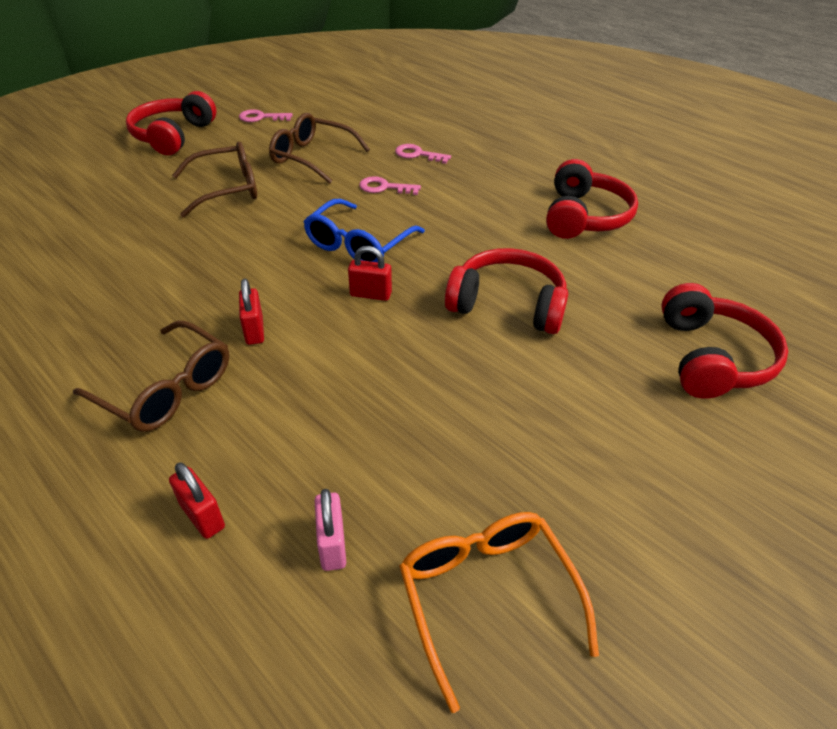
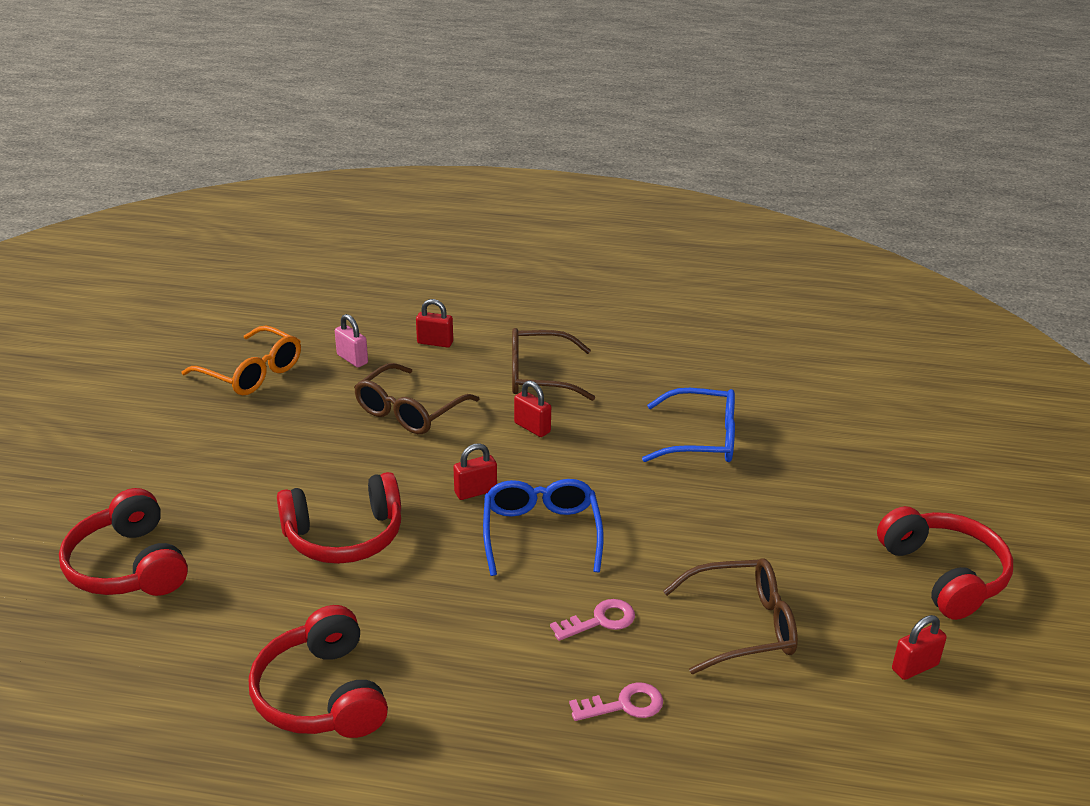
camera: 145 degrees right, 10 degrees down
(147, 257) = (701, 439): none -> blue glasses
(227, 189) = (756, 533): brown glasses -> brown glasses (409, 411)
(261, 117) = (915, 667): pink key -> red padlock

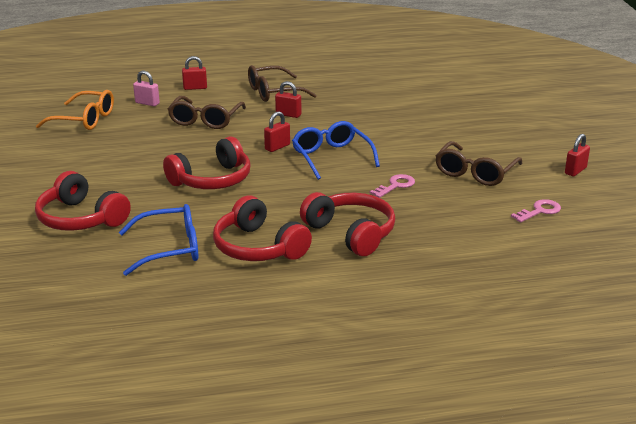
camera: 20 degrees left, 5 degrees down
(624, 705) = (436, 215): pink key -> pink key (539, 211)
(701, 439) = (391, 103): blue glasses -> blue glasses (170, 249)
(742, 626) = (475, 173): brown glasses -> brown glasses turned 150 degrees clockwise
(944, 574) = (563, 133): red headphones -> red headphones (351, 233)

